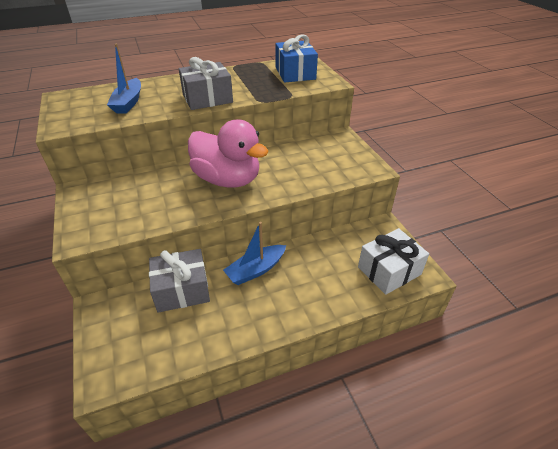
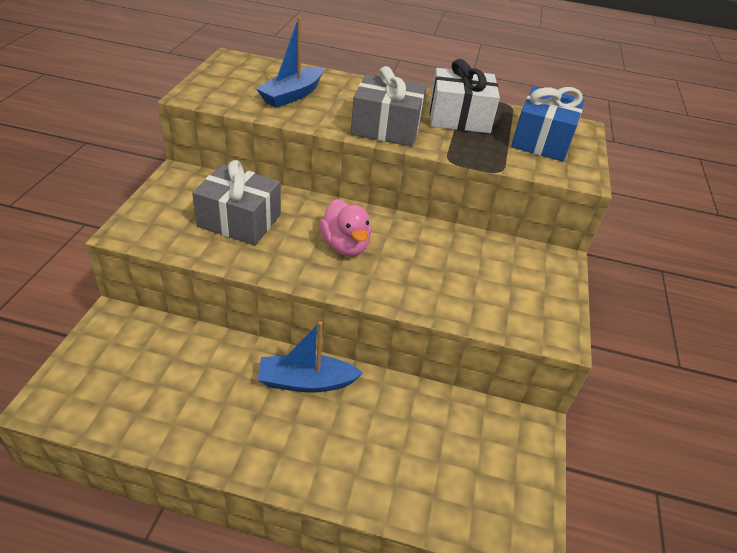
camera: 30 degrees right, 0 degrees up
(182, 290) = (205, 354): grey gift -> grey gift (239, 221)
(227, 179) = (345, 246): pink duck -> pink duck, size x0.57
(389, 270) = (479, 496): white gift -> white gift (459, 118)

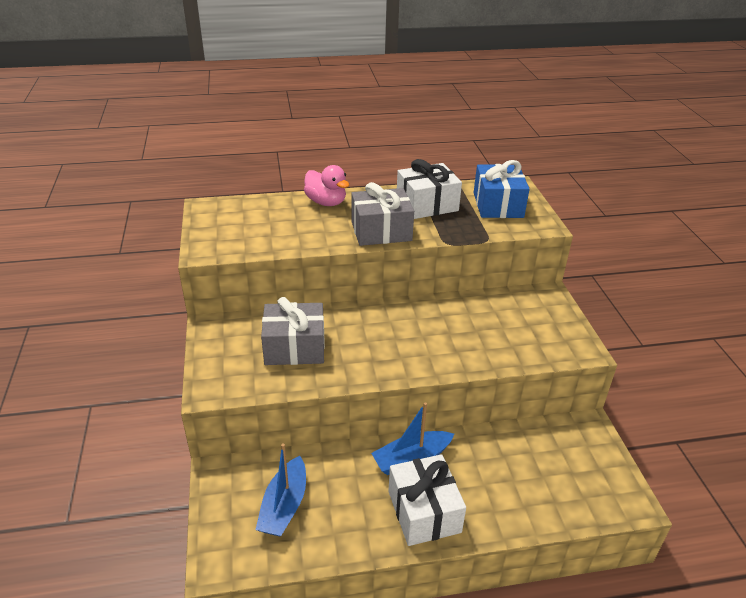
camera: 20 degrees left, 5 degrees down
(279, 441) = (424, 511): none -> white gift
(292, 95) = (285, 225): blue boat -> blue boat (284, 506)
(345, 246) = (392, 338): pink duck -> pink duck (326, 202)

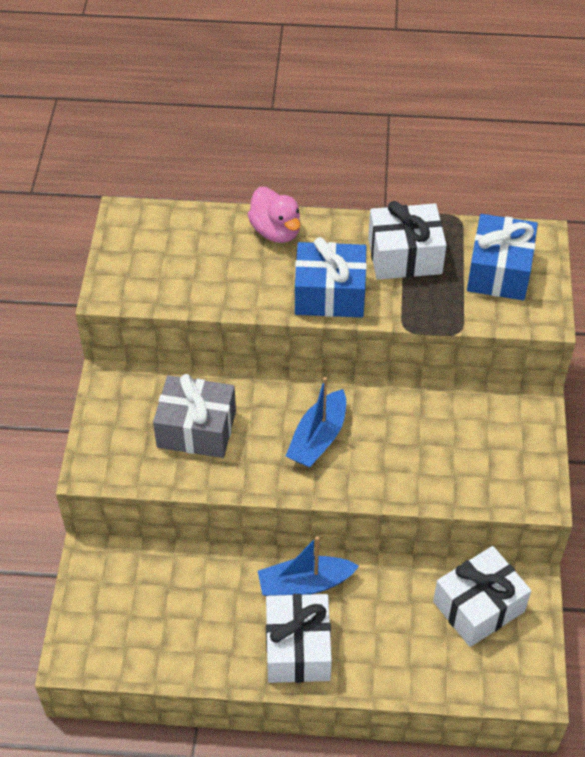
camera: 15 degrees right, 15 degrees up
(284, 506) = (152, 610): blue boat -> blue boat (318, 438)
(381, 231) = (330, 294): grey gift -> blue gift
(557, 449) = (478, 606): none -> white gift

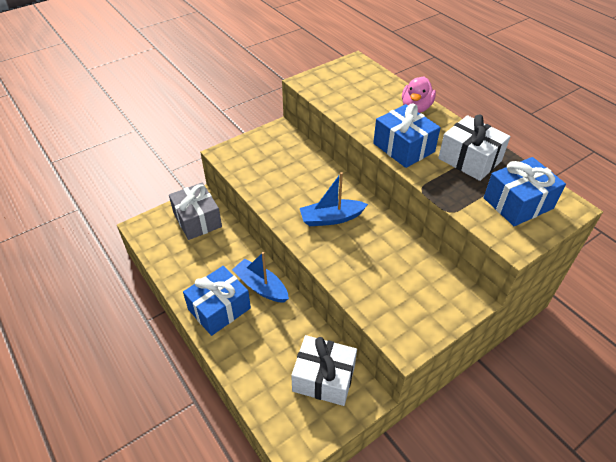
camera: 50 degrees right, 5 degrees down
(196, 429) = (285, 172): grey gift -> grey gift (197, 220)
(298, 648) = (219, 309): white gift -> blue gift

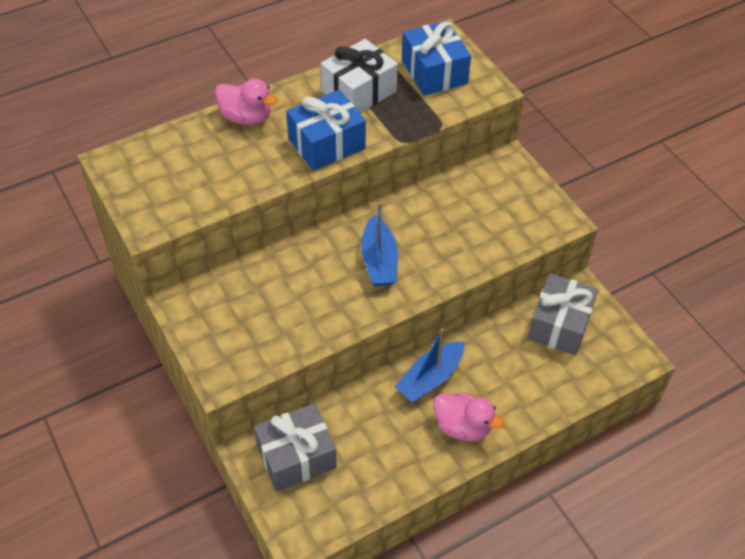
camera: 85 degrees left, 5 degrees up
(219, 309) = (462, 427): blue gift -> pink duck
(324, 378) = (559, 325): white gift -> grey gift

